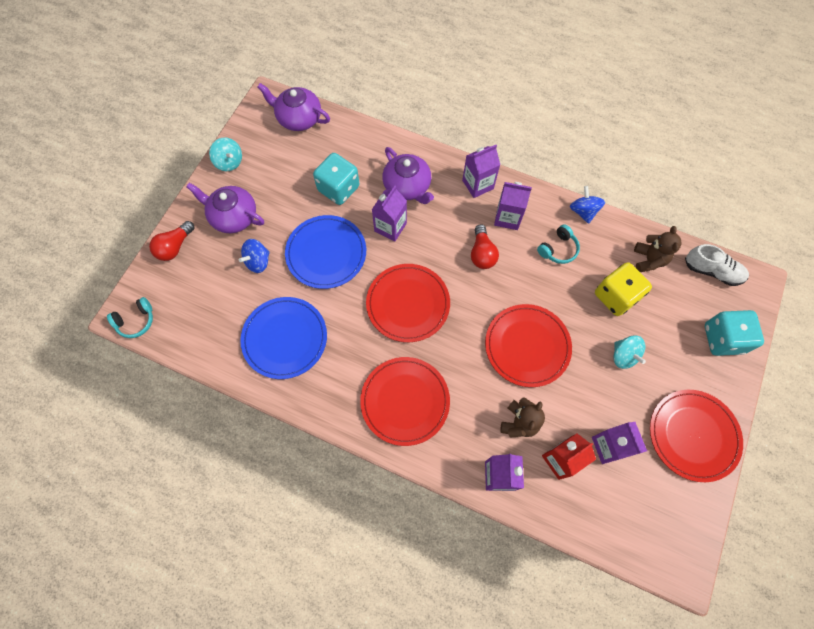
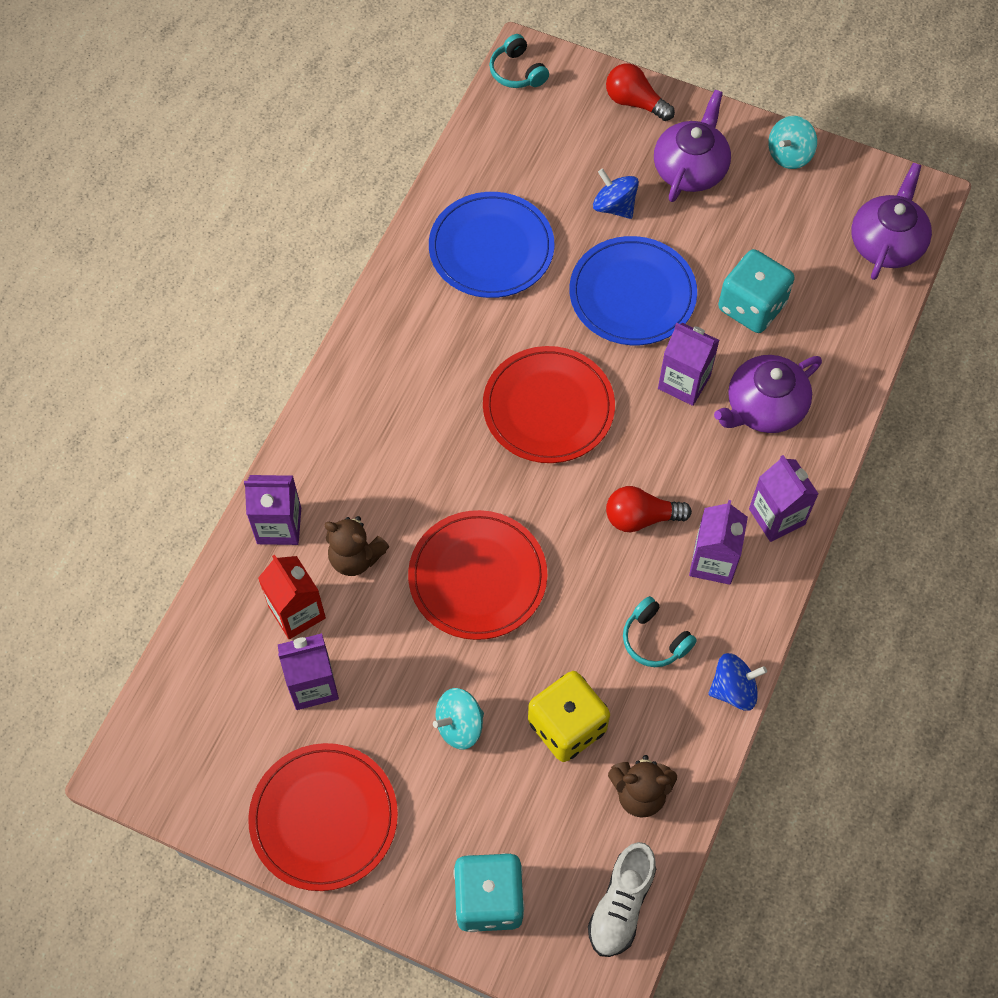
camera: 90 degrees right, 5 degrees down
(405, 401) = (393, 404): red plate -> none

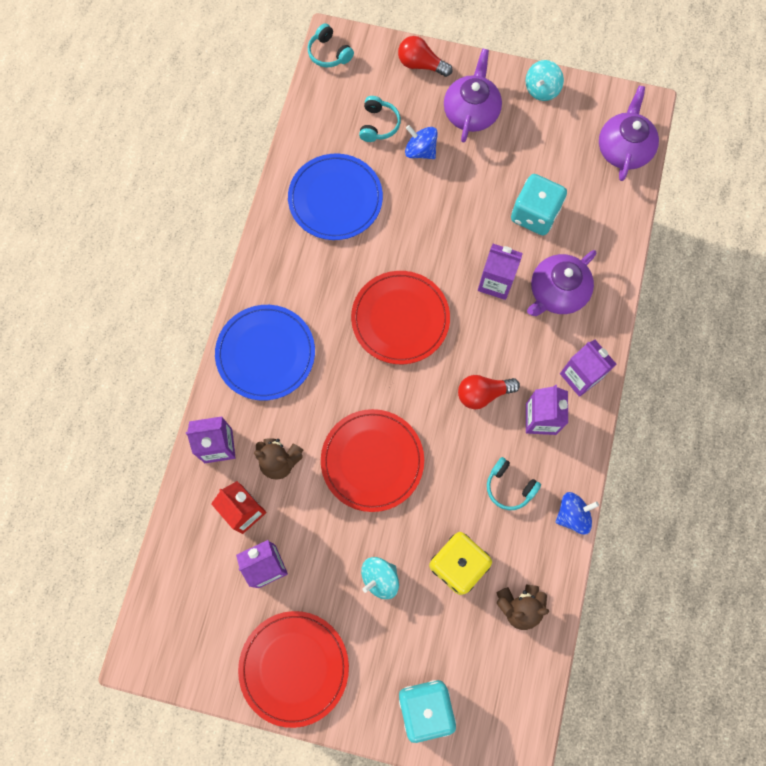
camera: 10 degrees left, 10 degrees up
(565, 167) = (378, 125): none -> turquoise headphones
(621, 905) = (520, 694): white shoe -> none
(632, 294) = (446, 219): blue plate -> blue plate (265, 353)

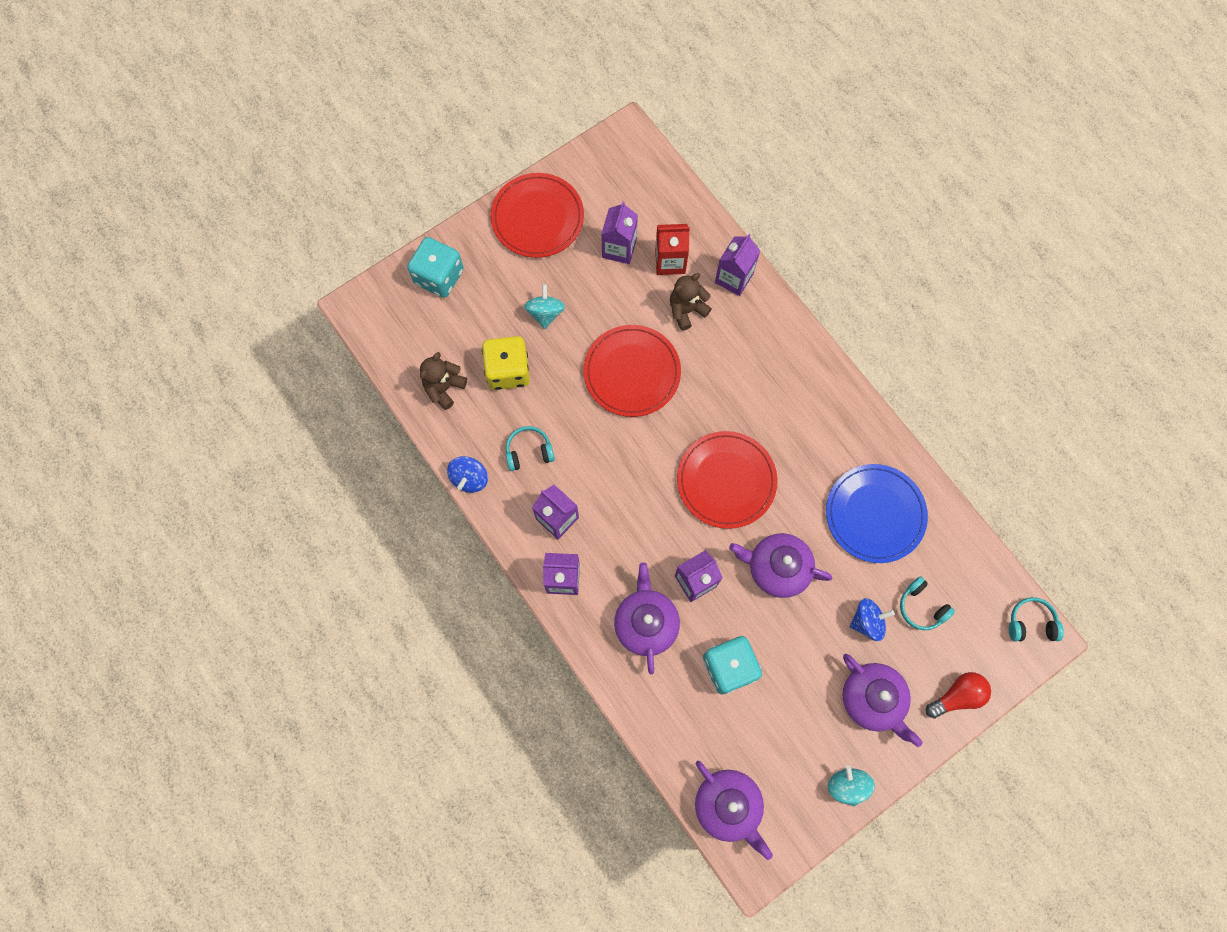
camera: 130 degrees right, 0 degrees up
(265, 353) = (779, 361): blue plate -> none
(435, 235) = (777, 568): none -> purple teapot
(483, 394) = (613, 492): red light bulb -> none

